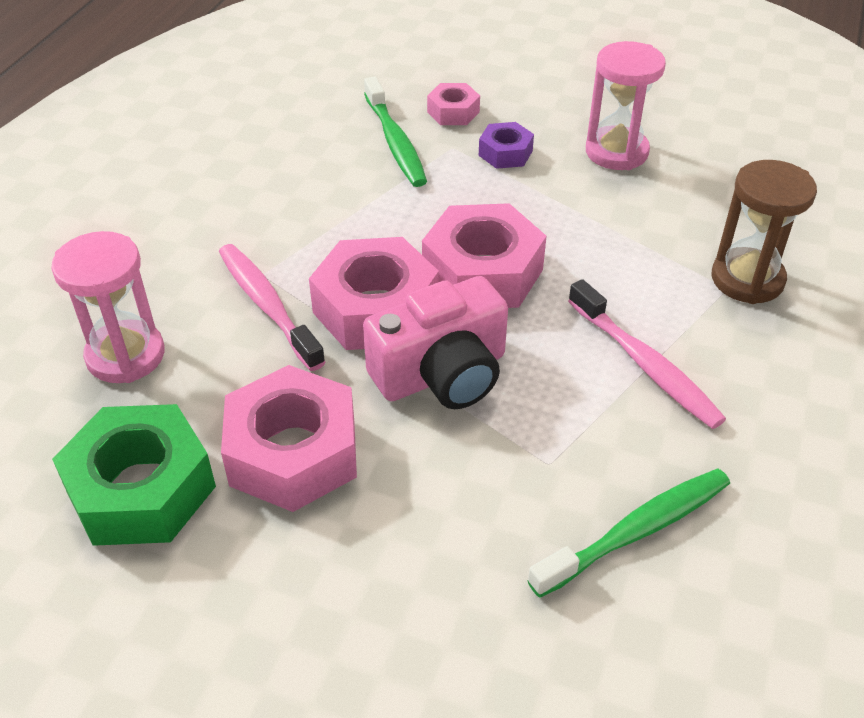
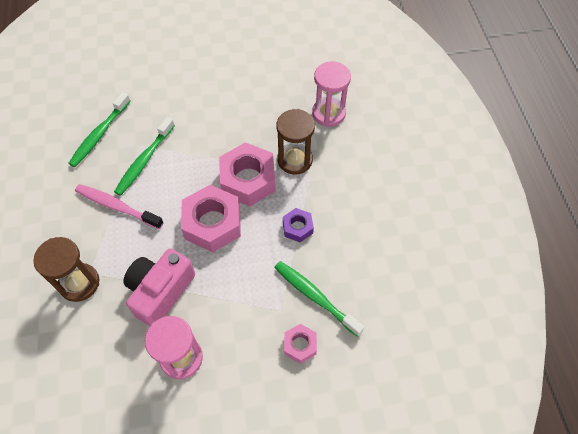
camera: 150 degrees right, 15 degrees up
(141, 489) = (276, 75): green nut -> none
(267, 305) = (295, 160): pink toothbrush -> brown hourglass
(293, 453) = (235, 107): pink nut -> none
(442, 374) = (201, 162): pink camera -> pink camera (160, 291)
(505, 153) = (247, 321): purple nut -> purple nut (297, 227)
(556, 425) = (144, 161): none -> green toothbrush

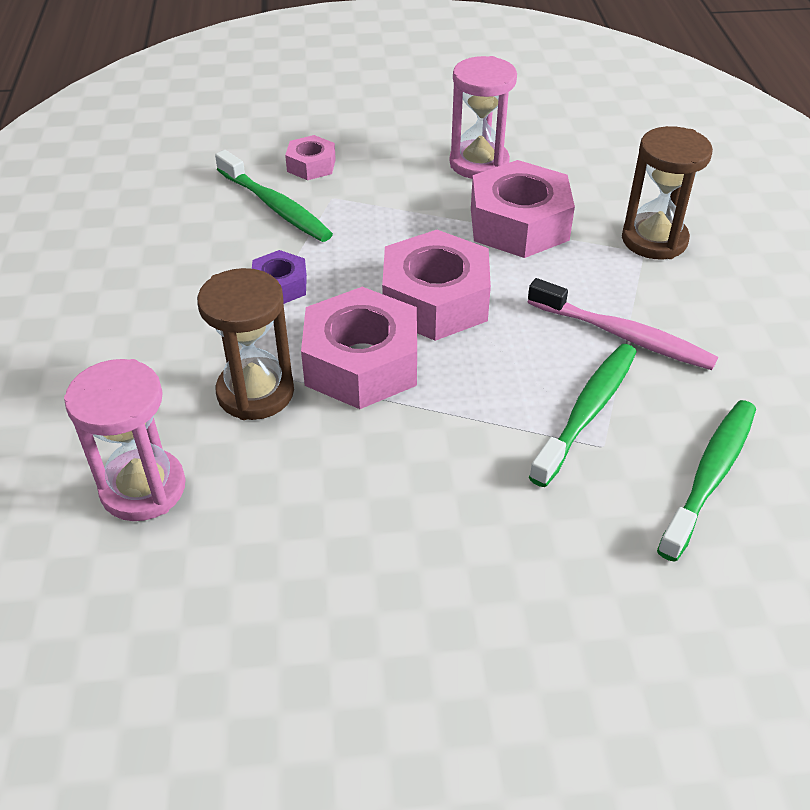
camera: 175 degrees left, 15 degrees down
(160, 291) = (519, 224): pink camera -> pink nut

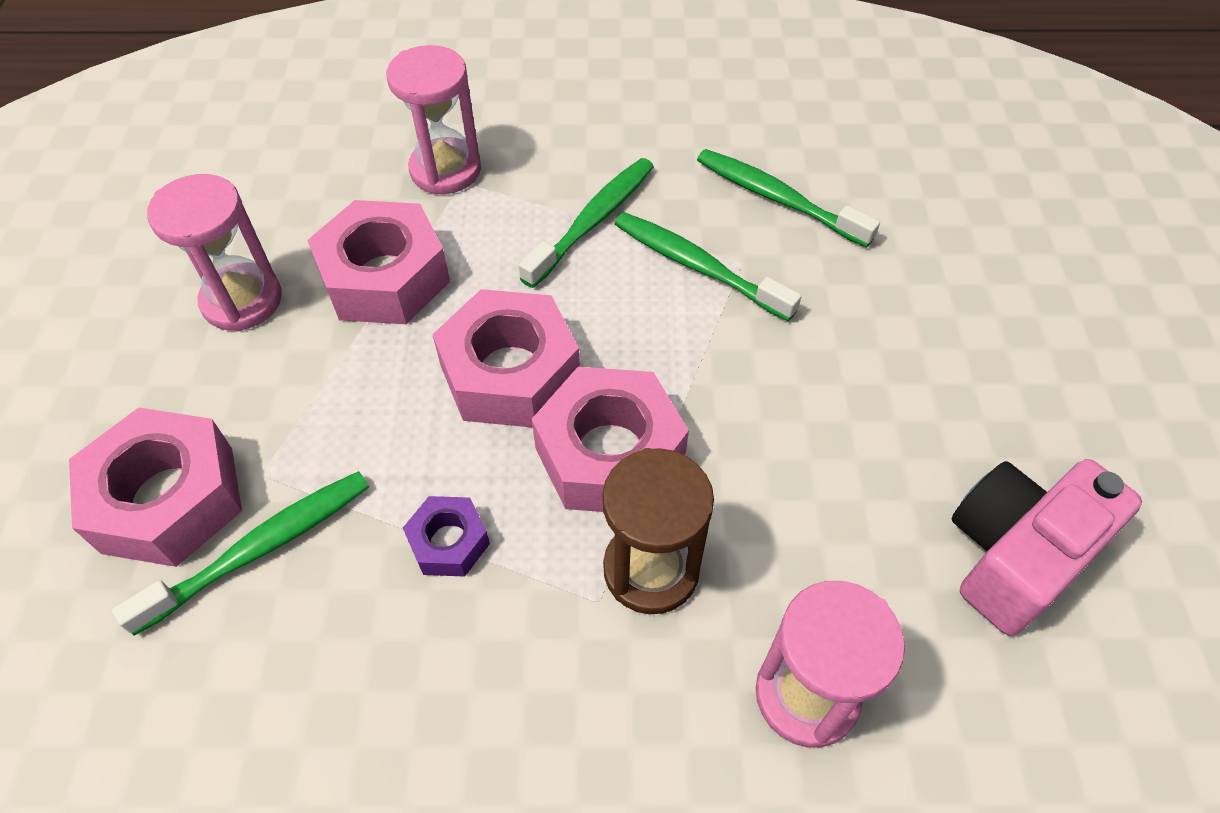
camera: 85 degrees left, 10 degrees up
(264, 660) = (1016, 555): none -> pink camera
(311, 165) = (168, 499): pink nut -> pink nut, size x1.94
(623, 335) = (593, 221): pink toothbrush -> green toothbrush
(654, 240) = (445, 170): brown hourglass -> pink hourglass

